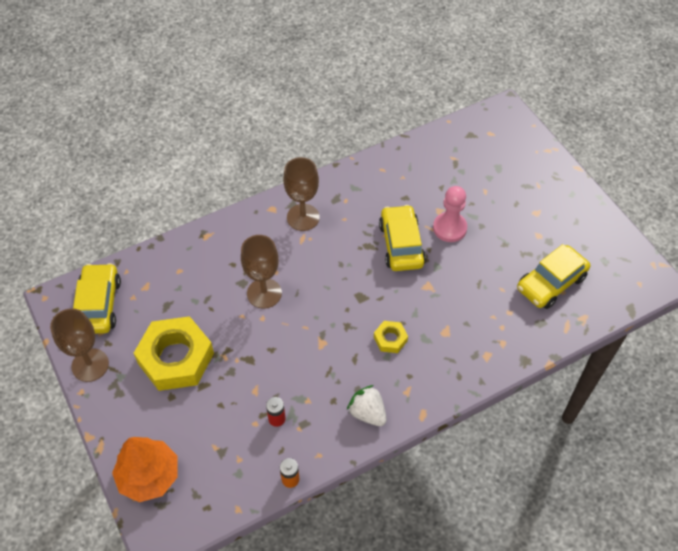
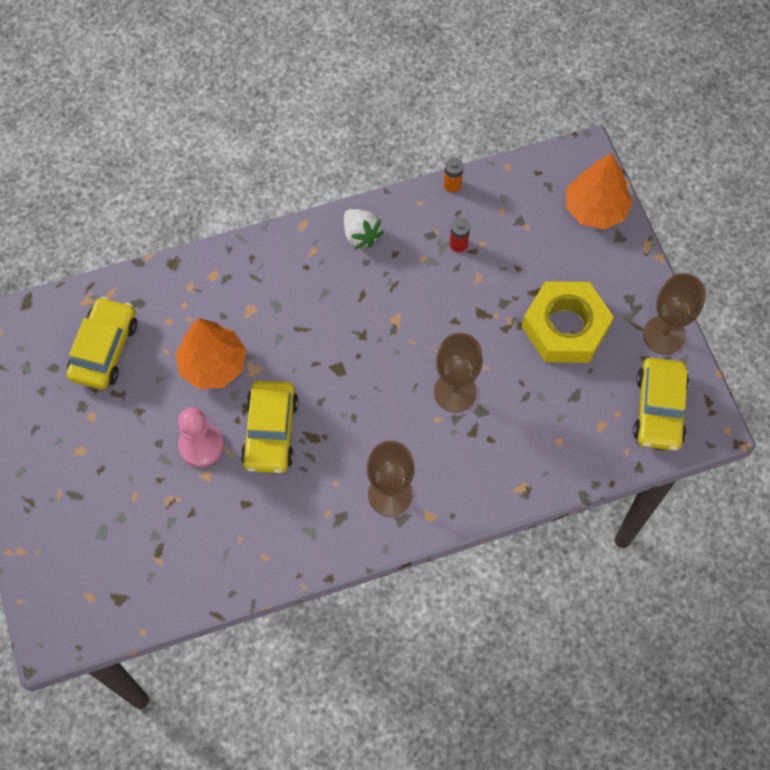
camera: 170 degrees left, 10 degrees up
(390, 339) = (316, 311): yellow nut -> none
(461, 284) = (213, 365): none -> orange tree
(551, 283) = (104, 349): yellow car -> yellow car turned 45 degrees counterclockwise

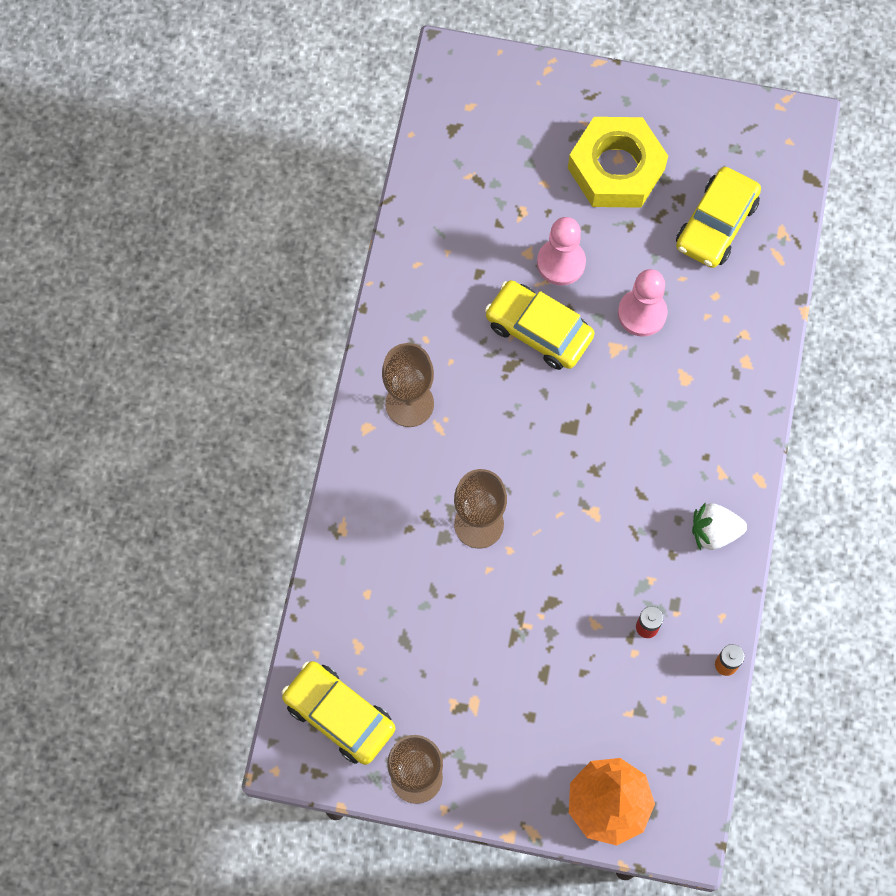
camera: 120 degrees right, 5 degrees up
(104, 349) = (716, 224): yellow car -> yellow car turned 75 degrees clockwise
(213, 365) = (642, 313): orange tree -> pink pawn
(565, 327) = (485, 678): yellow nut -> yellow nut (616, 169)

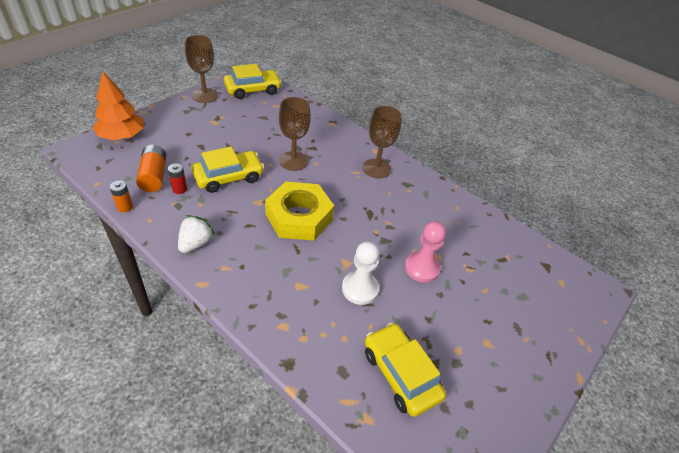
camera: 115 degrees right, 25 degrees down
(538, 330) = (383, 235): yellow car -> yellow car (228, 177)
(616, 169) = (479, 336): yellow nut -> yellow nut (299, 217)
(642, 313) = (360, 289): pink pawn -> white pawn
(650, 681) = (154, 176): none -> orange battery

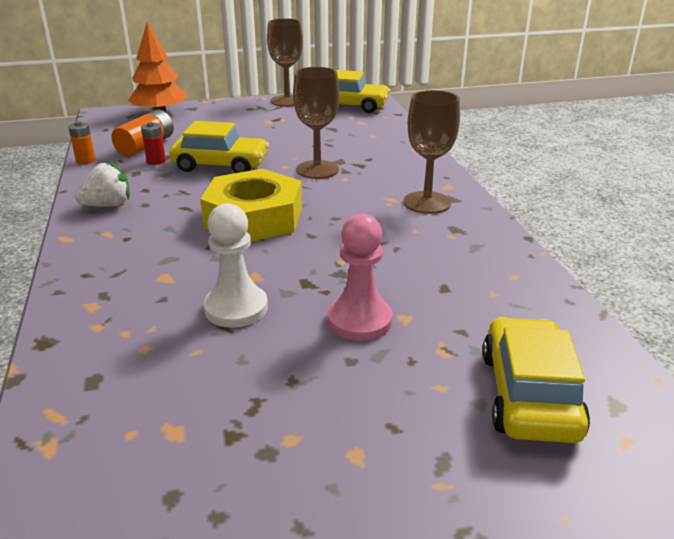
camera: 40 degrees right, 15 degrees down
(400, 374) = (163, 421): yellow car -> yellow car (529, 394)

